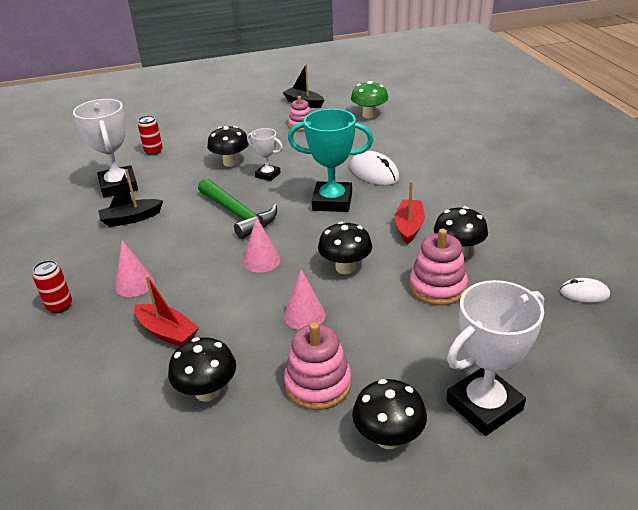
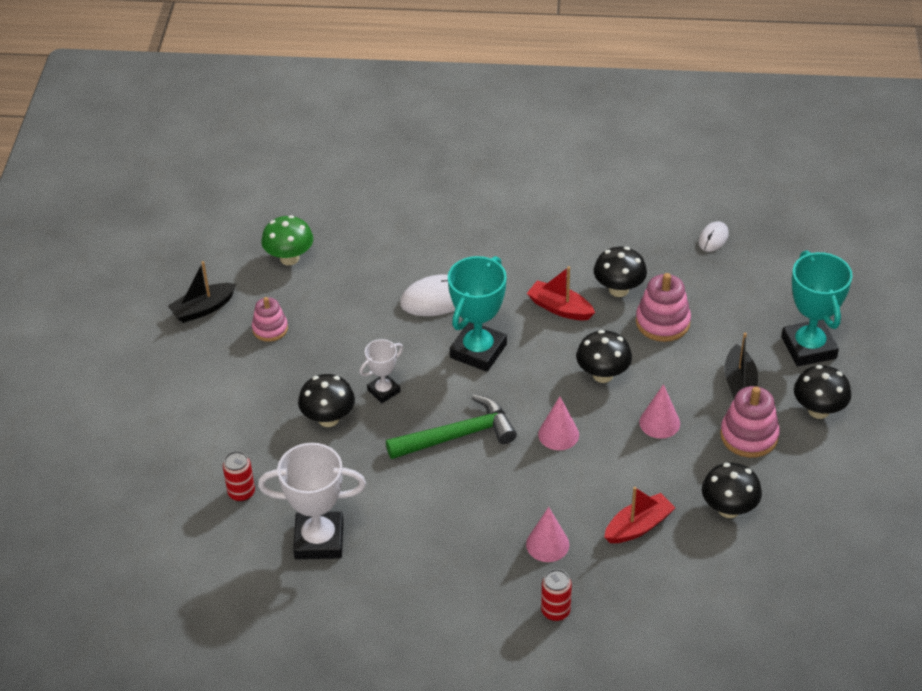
camera: 70 degrees left, 10 degrees up
(131, 218) = (410, 534): black boat -> black boat (739, 383)
(484, 405) = (808, 347): white trophy -> turquoise trophy

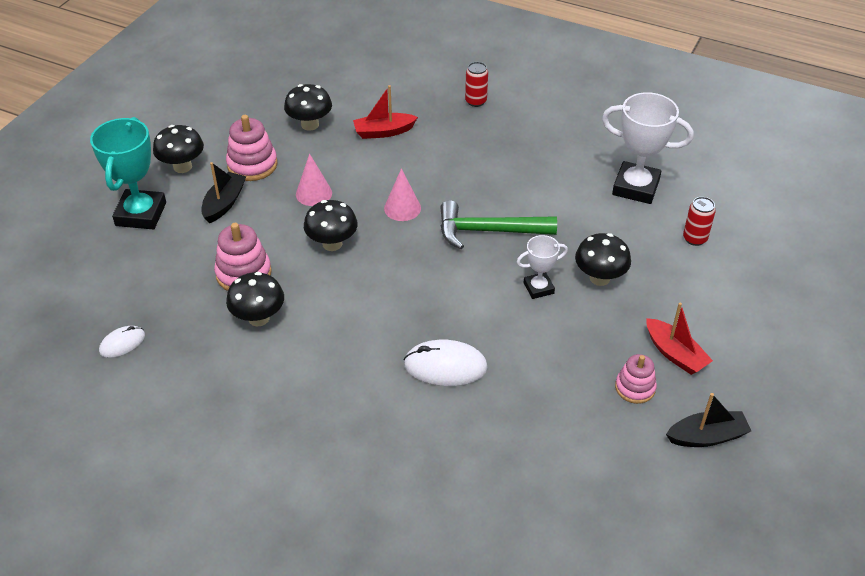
camera: 160 degrees left, 0 degrees up
(289, 258) = (591, 473): green mushroom -> none
(478, 351) = (431, 299): turquoise trophy -> none
(547, 544) = (458, 139): pink cone -> none
(560, 308) = (328, 317): red boat -> red boat (675, 354)

